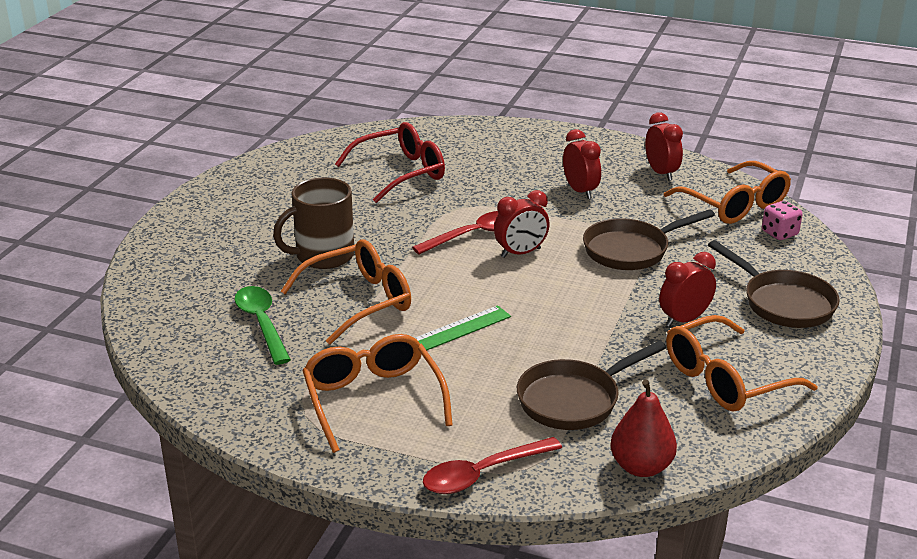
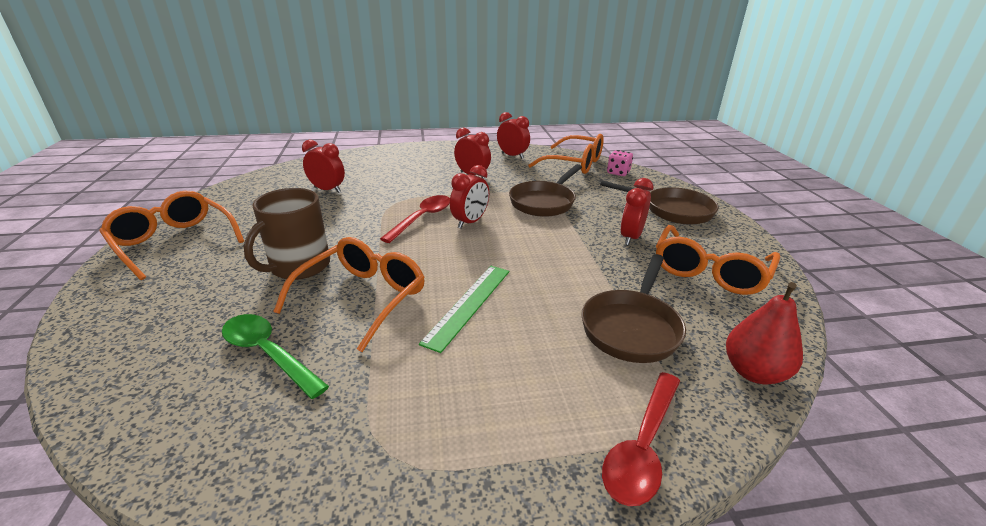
camera: 30 degrees left, 0 degrees up
(373, 400) = (455, 401): orange glasses -> orange glasses (174, 242)
(400, 173) = (327, 190): red glasses -> red clock

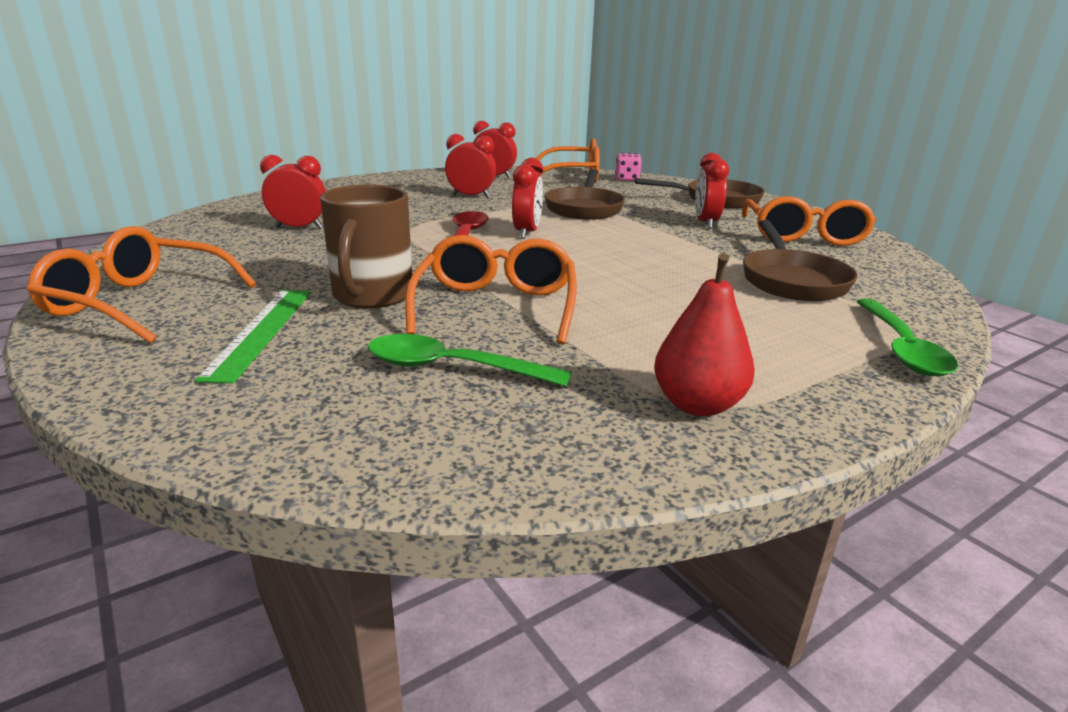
camera: 25 degrees left, 5 degrees down
(469, 304) = (621, 292): green ruler -> green ruler (261, 331)
(642, 446) = (901, 348): red spoon -> green spoon
(753, 372) = (918, 289): red pear -> red pear (697, 405)

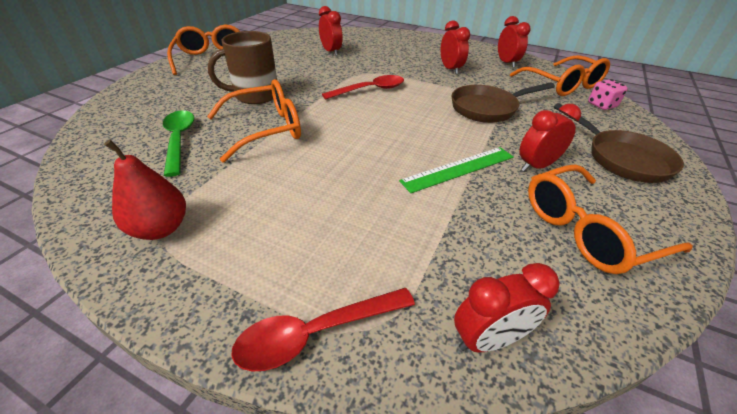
camera: 60 degrees right, 15 degrees up
(261, 331) = (198, 88): green ruler -> green ruler (458, 169)
(527, 233) = (402, 104): red clock -> red clock (488, 339)
(792, 280) = (433, 239): brown pan -> none
(901, 348) = (316, 333): green spoon -> red spoon

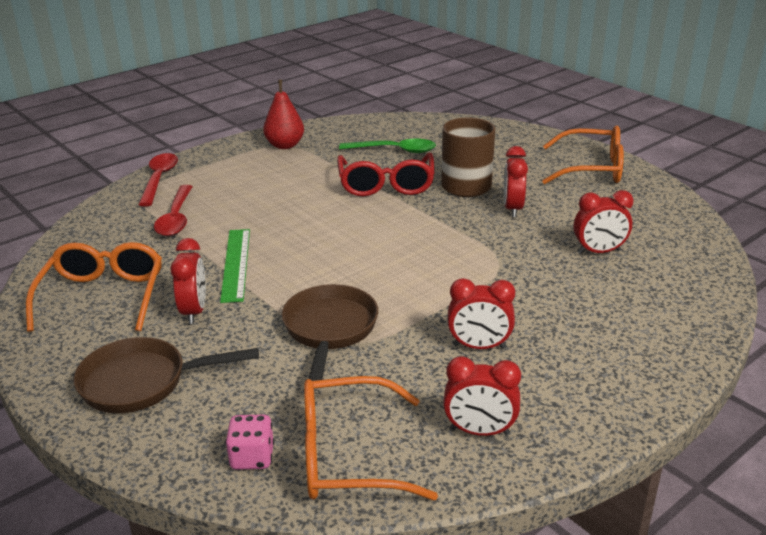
camera: 115 degrees right, 10 degrees down
(265, 129) = (386, 184): orange glasses -> red glasses
(370, 90) = (440, 255): red spoon -> red spoon (176, 218)
(488, 339) = (94, 222): red clock -> red clock (512, 208)

